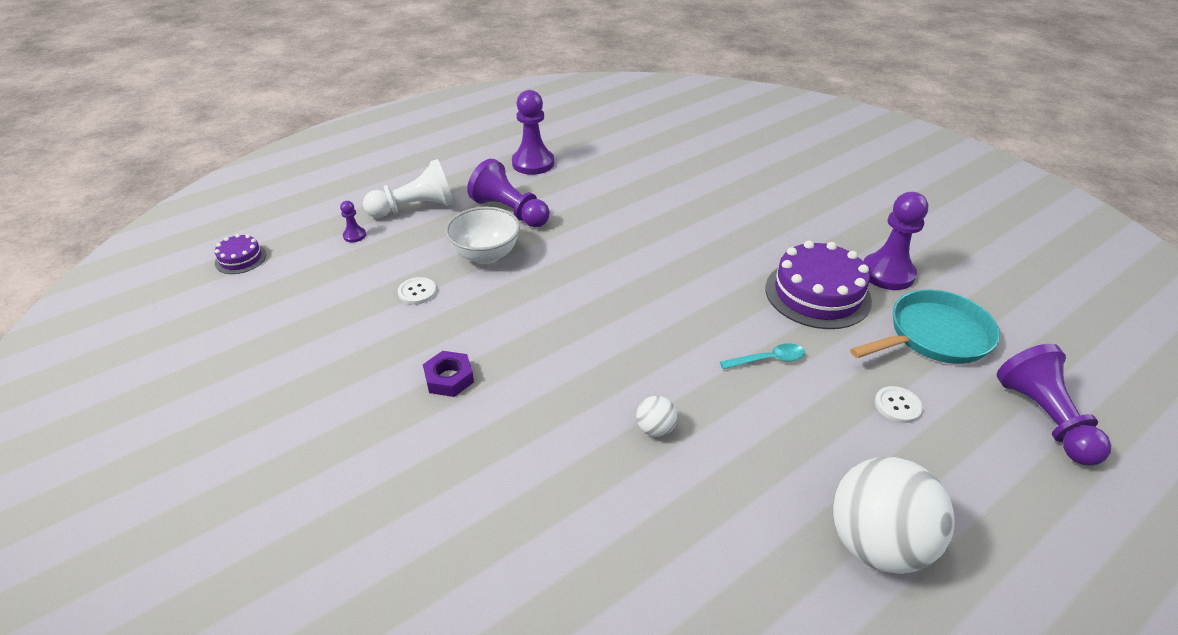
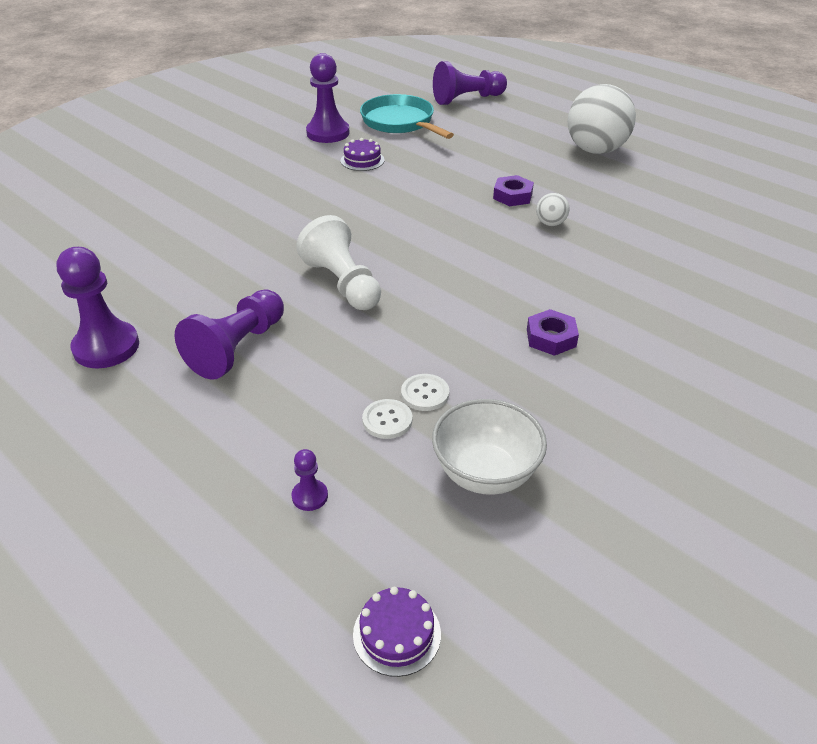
camera: 100 degrees left, 0 degrees up
(415, 208) = (229, 445): white pawn -> white pawn (343, 283)
(486, 255) = (339, 351): white bowl -> white bowl (485, 474)
(727, 408) = (512, 196): none -> purple nut
(768, 359) = (452, 180): turquoise spoon -> none
(817, 294) = (362, 160): purple cake -> purple cake, size x0.50
(897, 406) = (478, 138): white button -> white button (387, 420)

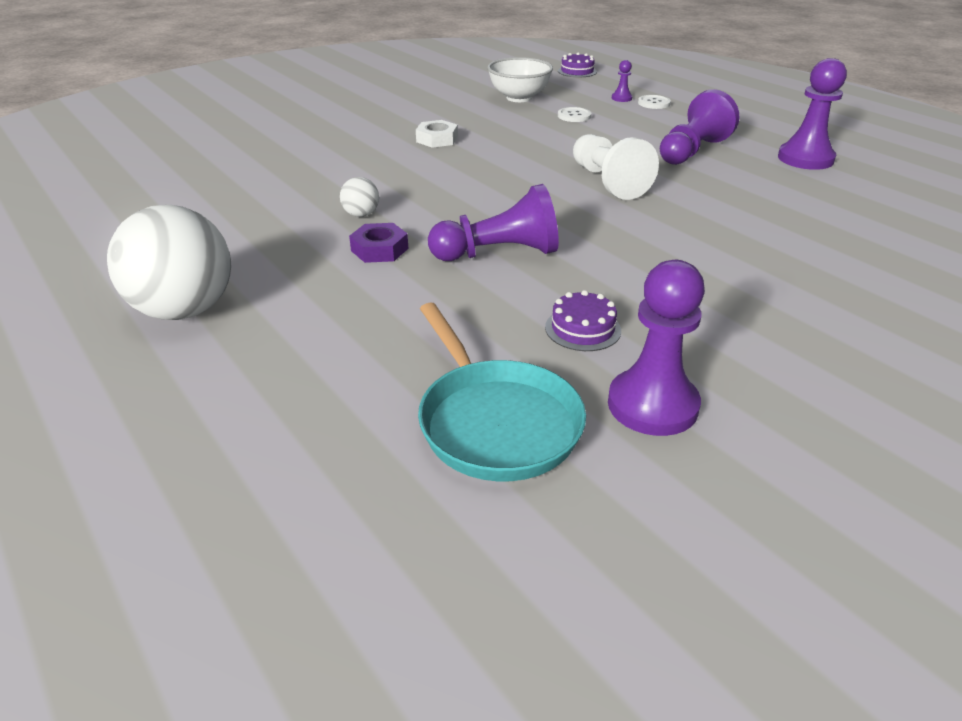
camera: 170 degrees left, 5 degrees down
(425, 394) = (546, 123): white button -> white button (654, 103)
(467, 99) = (302, 496): purple pawn -> purple pawn (499, 253)
(551, 338) = (437, 139): purple nut -> white nut

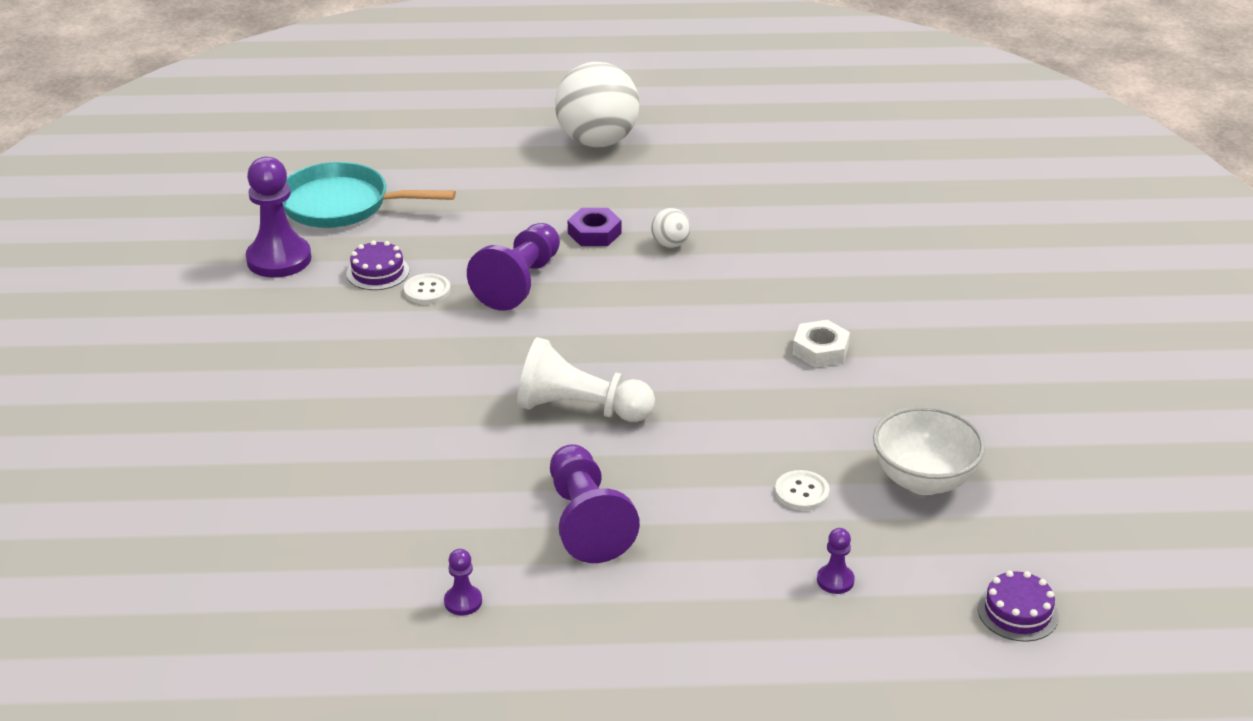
camera: 125 degrees right, 0 degrees up
(654, 103) = (783, 600): white button -> white button (427, 290)
(805, 159) = (463, 601): purple pawn -> purple pawn, size x0.46

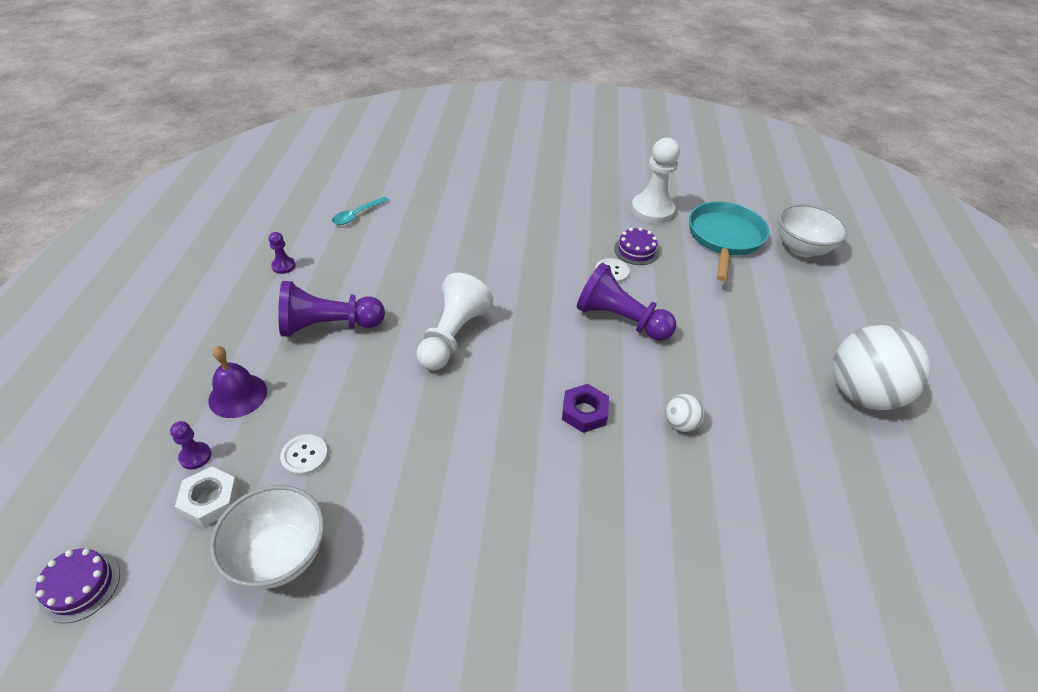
camera: 95 degrees right, 10 degrees up
(279, 259) = (652, 210): purple pawn -> white pawn
(313, 549) = (357, 215): none -> turquoise spoon
(358, 153) = (801, 248): none -> white bowl
(594, 233) = (696, 372): purple nut -> purple nut (584, 412)
(733, 573) = (238, 395): none -> purple bell
(820, 350) = (496, 513): white nut -> white nut (210, 500)

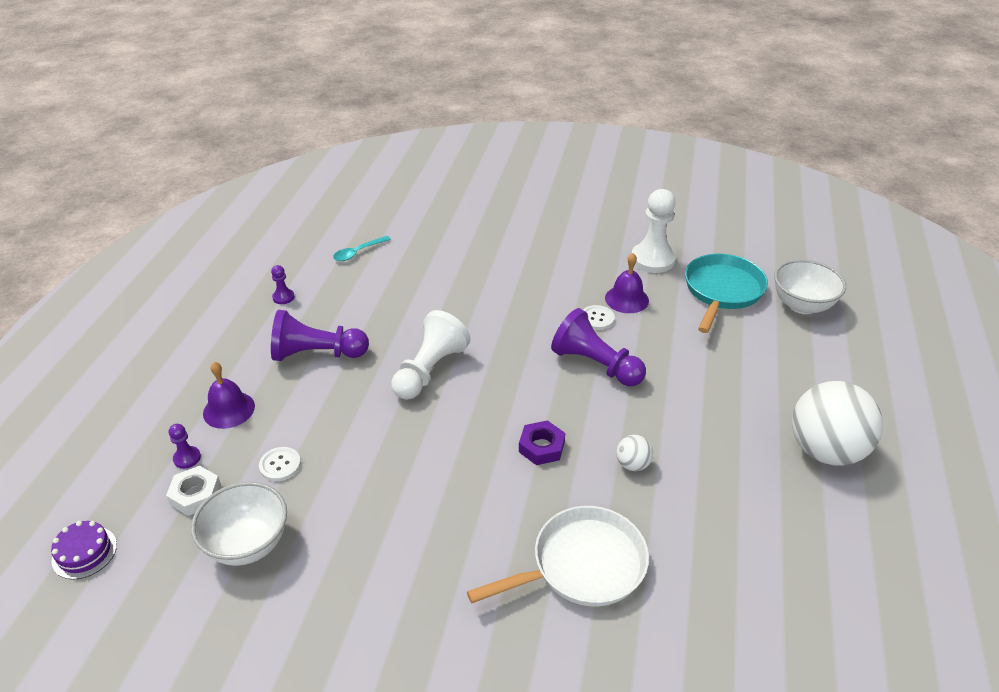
camera: 10 degrees right, 5 degrees down
(636, 250) = (626, 299): purple cake -> purple bell
(653, 543) = (581, 565): none -> white pan

